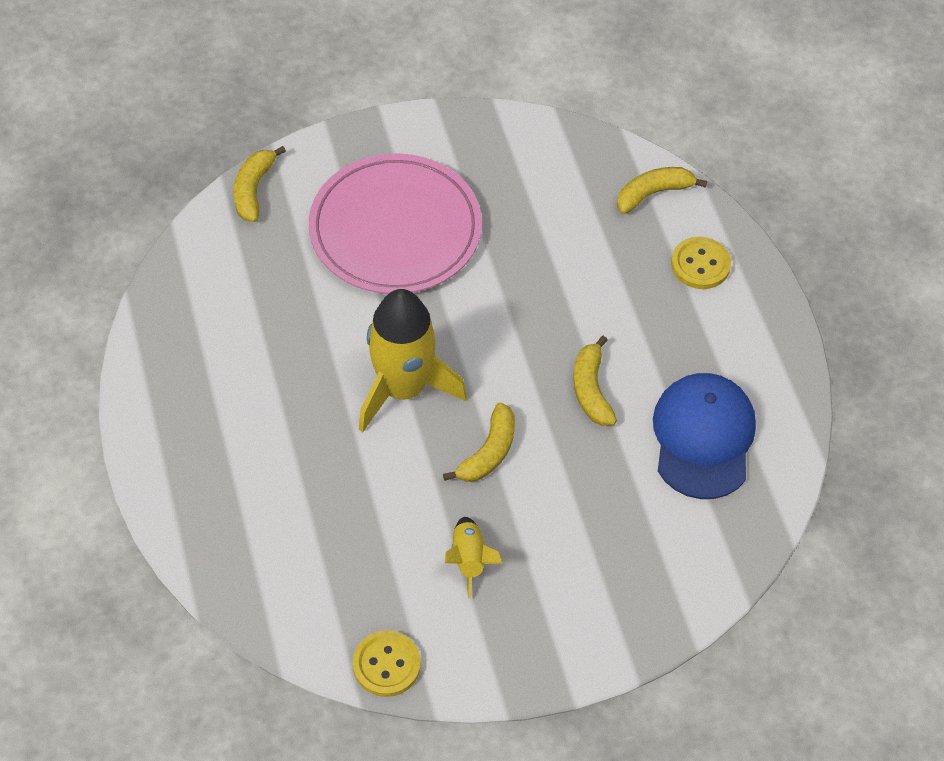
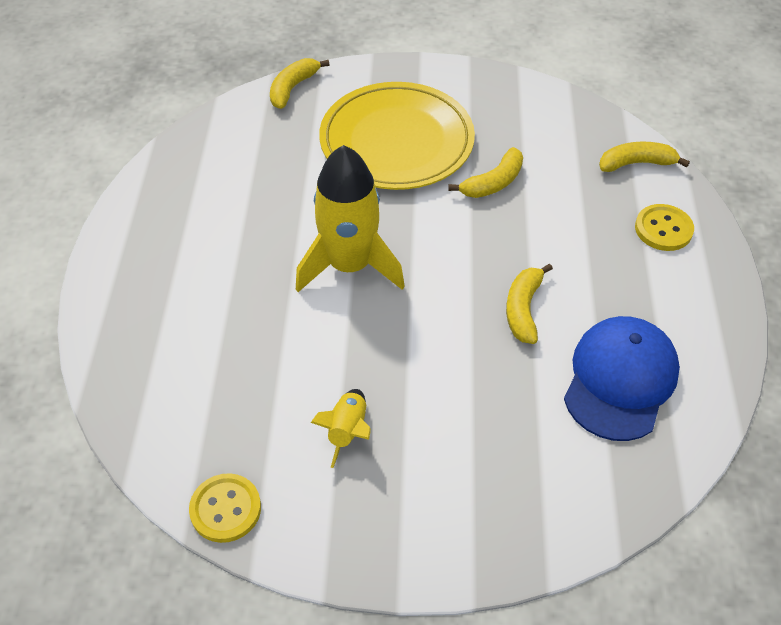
camera: 20 degrees right, 5 degrees down
(395, 229) = (396, 141): pink plate -> yellow plate
(488, 452) = (405, 339): yellow banana -> yellow banana (493, 183)

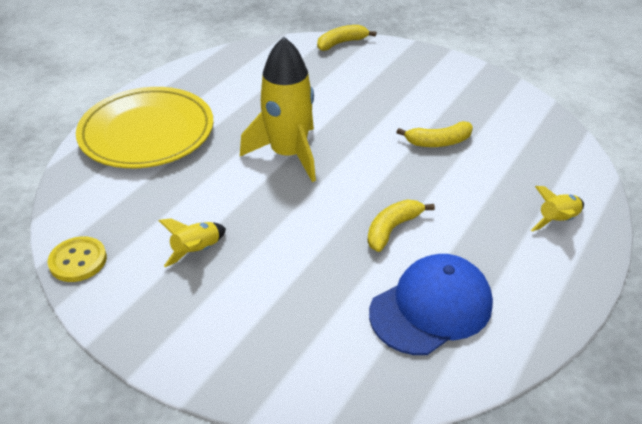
camera: 30 degrees right, 10 degrees down
(396, 141) = (387, 94): yellow plate -> yellow plate (147, 132)
(636, 163) = (570, 169): yellow banana -> none
(663, 229) = (557, 221): yellow button -> yellow rocket

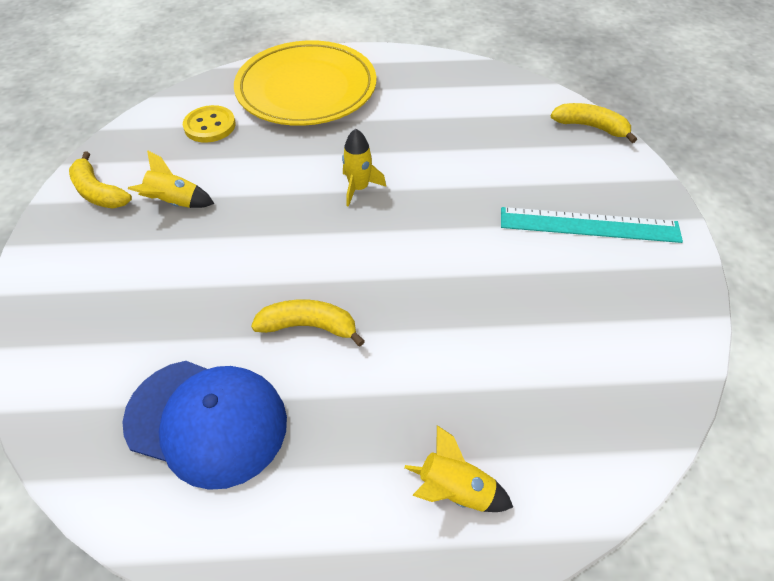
camera: 55 degrees right, 10 degrees up
(78, 261) = (119, 145): yellow button -> yellow button (210, 126)
(288, 154) = (359, 188): yellow rocket -> yellow rocket, size x0.47
(418, 85) = (589, 225): none -> turquoise ruler
(438, 142) = (497, 294): yellow banana -> yellow banana (98, 192)

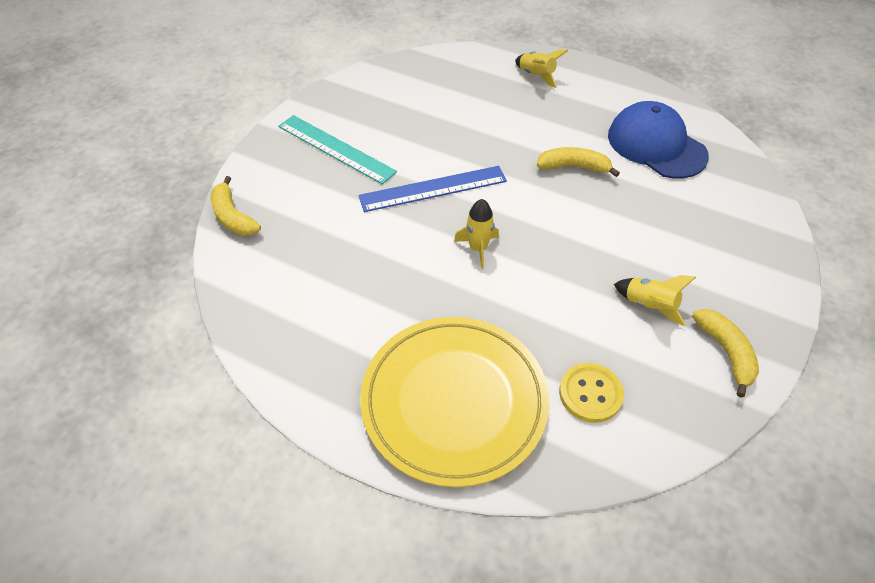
camera: 150 degrees left, 0 degrees up
(309, 326) = (574, 167): yellow banana -> yellow banana turned 150 degrees clockwise
(448, 226) = (433, 188): none -> blue ruler

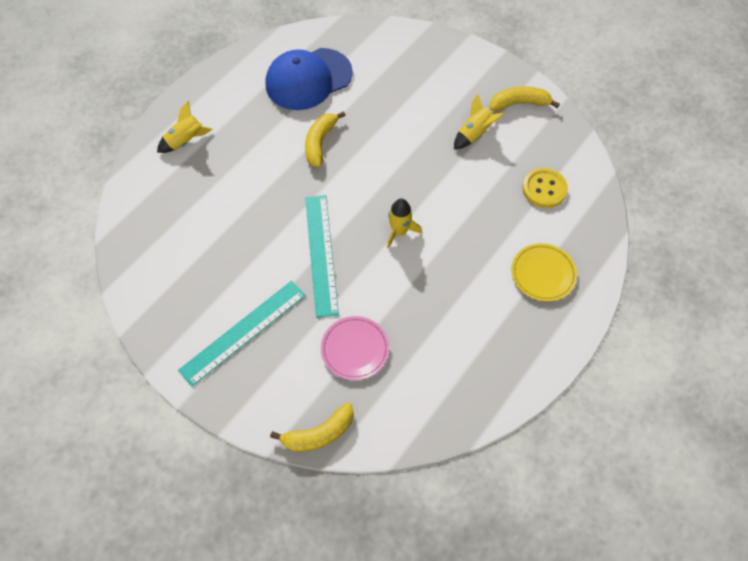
camera: 80 degrees left, 10 degrees up
(326, 230) = (355, 349): none -> pink plate
(433, 188) = (321, 254): blue ruler -> turquoise ruler
(454, 401) = (543, 274): yellow plate -> yellow plate, size x0.47

